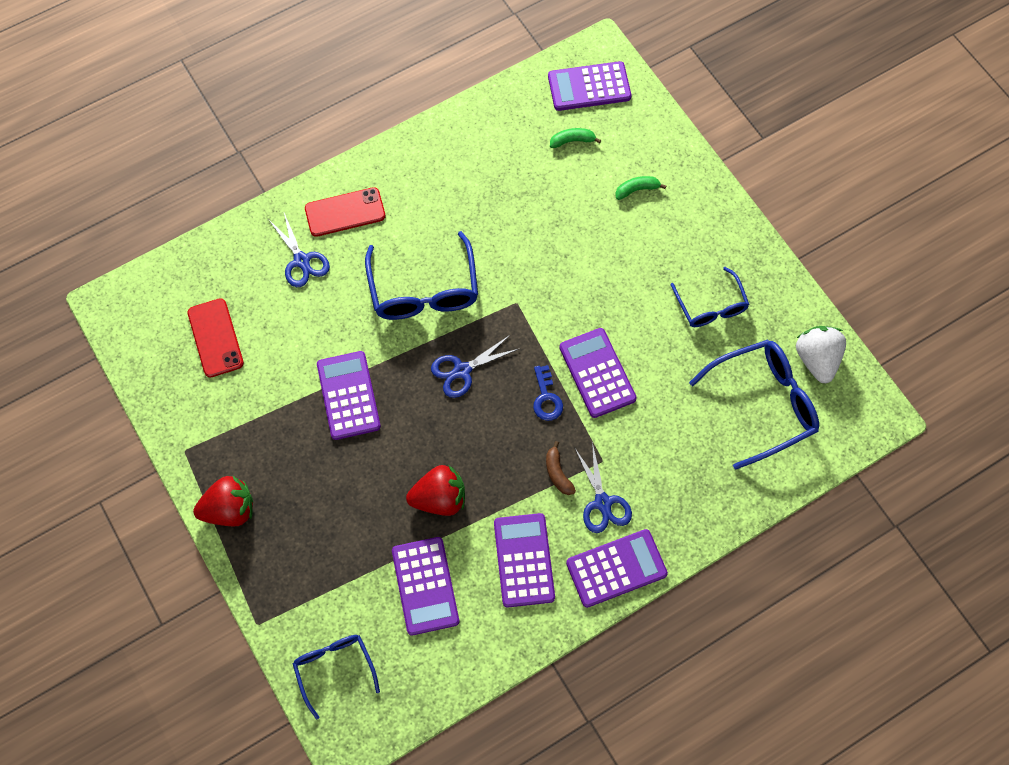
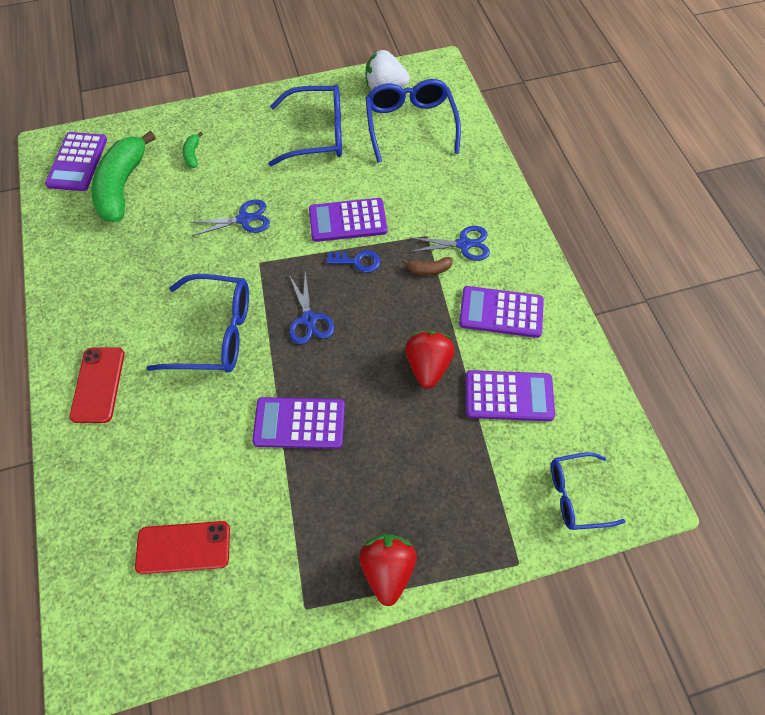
camera: 75 degrees left, 5 degrees down
(302, 260) = (132, 438): blue scissors -> blue scissors (244, 219)
(572, 141) = (123, 186): green banana -> green banana, size x2.41
(616, 568) = (522, 249): purple calculator -> none
(711, 306) = (317, 134): blue glasses -> blue glasses, size x1.61

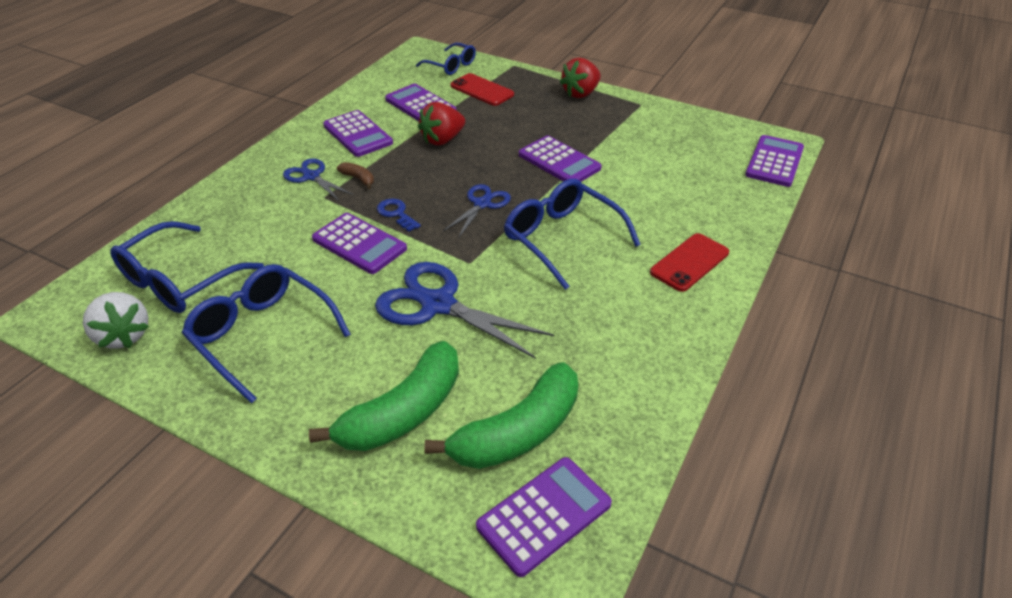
camera: 135 degrees left, 20 degrees down
(87, 612) = (774, 162): none -> purple calculator
(183, 547) = (691, 154): red phone -> red phone (482, 90)
(193, 154) = (403, 413): green banana -> green banana, size x2.41
(244, 219) = (438, 305): blue scissors -> blue scissors, size x1.76

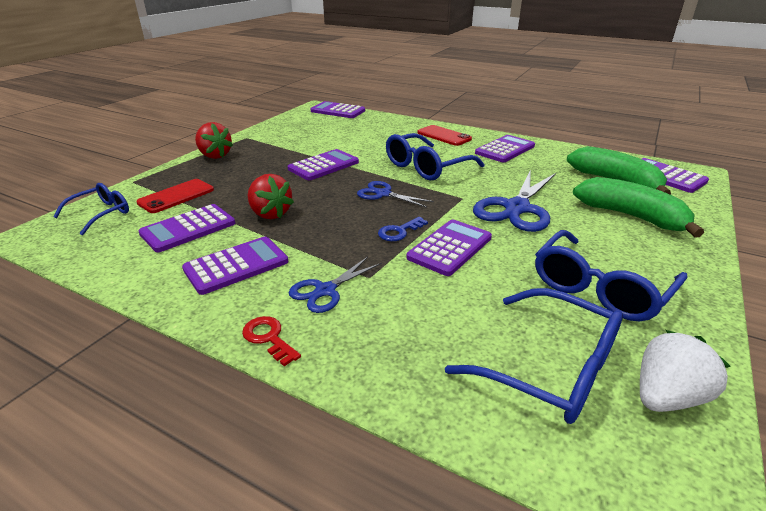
camera: 90 degrees left, 10 degrees down
(265, 157) = (269, 338): none -> red key
(358, 179) = (335, 257): brown banana -> none
(641, 324) = (505, 149): none -> purple calculator

